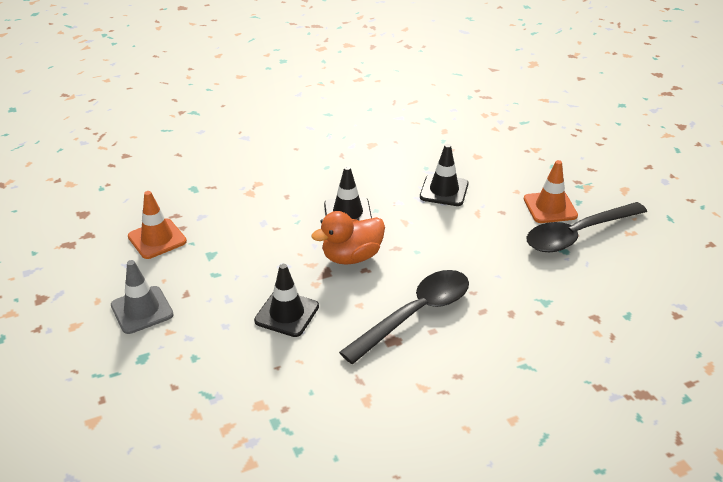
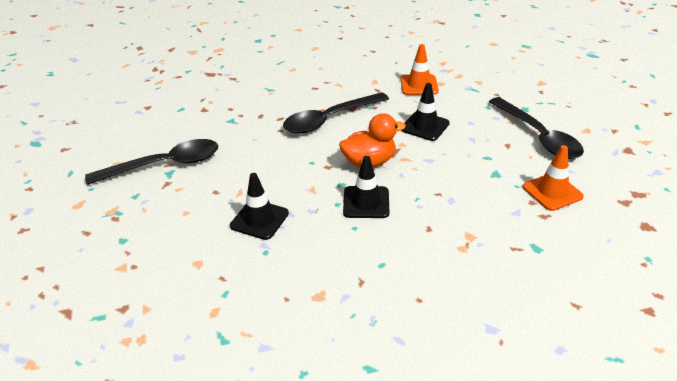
camera: 170 degrees left, 0 degrees up
(142, 310) = (538, 136): grey traffic cone -> black spoon
(550, 207) = (167, 192): orange traffic cone -> orange traffic cone (419, 85)

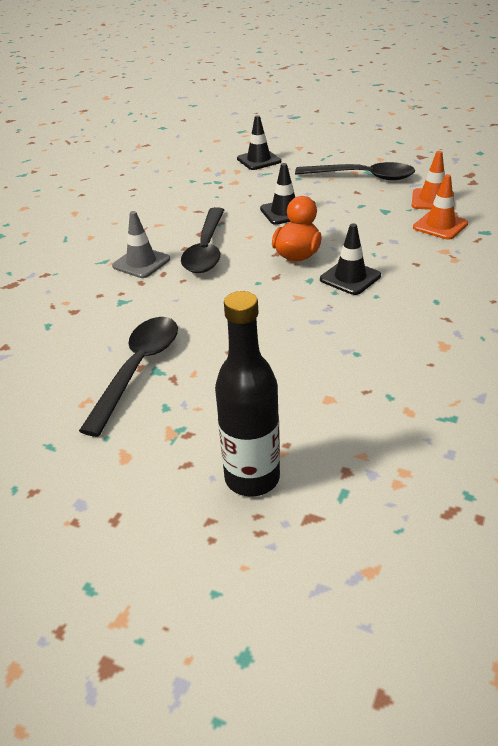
camera: 50 degrees left, 0 degrees up
(90, 267) = (252, 478): none -> black bottle
(259, 219) = (306, 340): black traffic cone -> black traffic cone (259, 160)
(283, 103) = (141, 263): none -> grey traffic cone
(419, 85) = (222, 191): orange traffic cone -> orange traffic cone (440, 226)

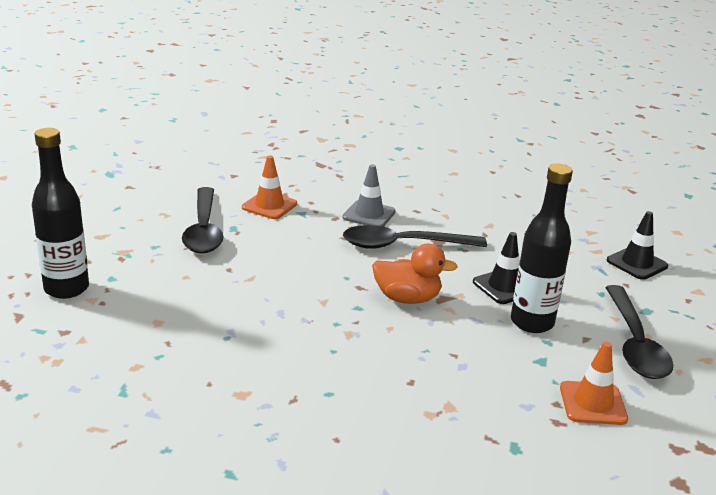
camera: 75 degrees right, 10 degrees down
(138, 369) = (204, 230): black spoon -> black spoon turned 75 degrees clockwise
(336, 208) = (532, 322): none -> black bottle
(350, 278) = (367, 333): black traffic cone -> none
(440, 226) = (517, 406): orange traffic cone -> orange traffic cone (269, 206)

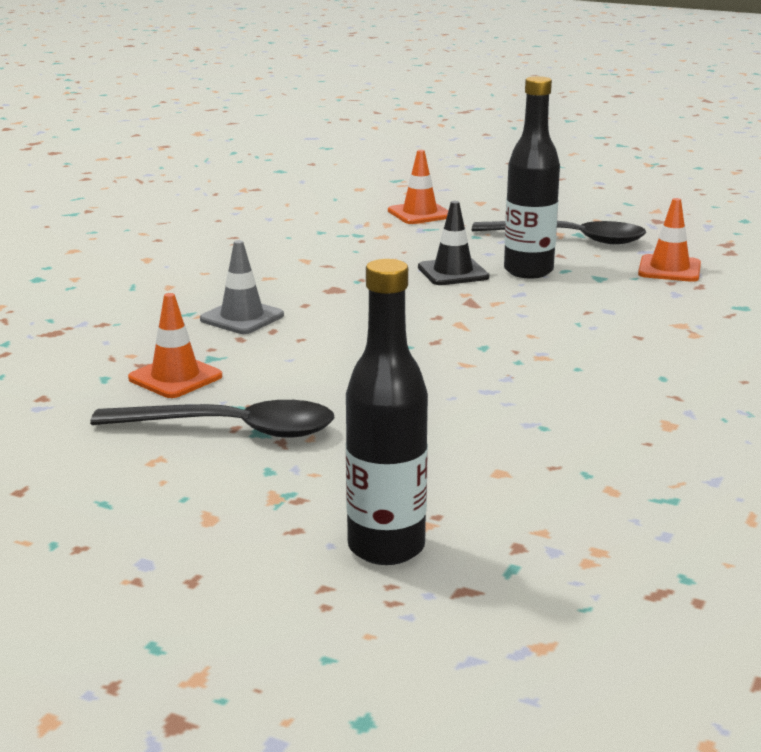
camera: 75 degrees left, 5 degrees down
(403, 245) = (337, 308): black spoon -> none
(407, 298) = (468, 319): orange duck -> none
(637, 263) = (420, 213): black traffic cone -> orange traffic cone

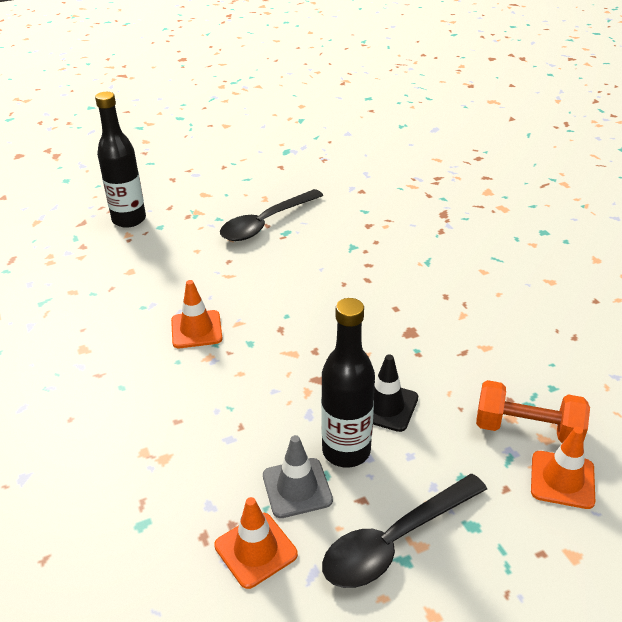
camera: 130 degrees right, 15 degrees up
(175, 377) = (340, 228): orange traffic cone -> orange traffic cone (196, 329)
(242, 317) = (399, 277): grey traffic cone -> grey traffic cone (297, 488)
(387, 229) = (527, 429): none -> orange dumbbell

